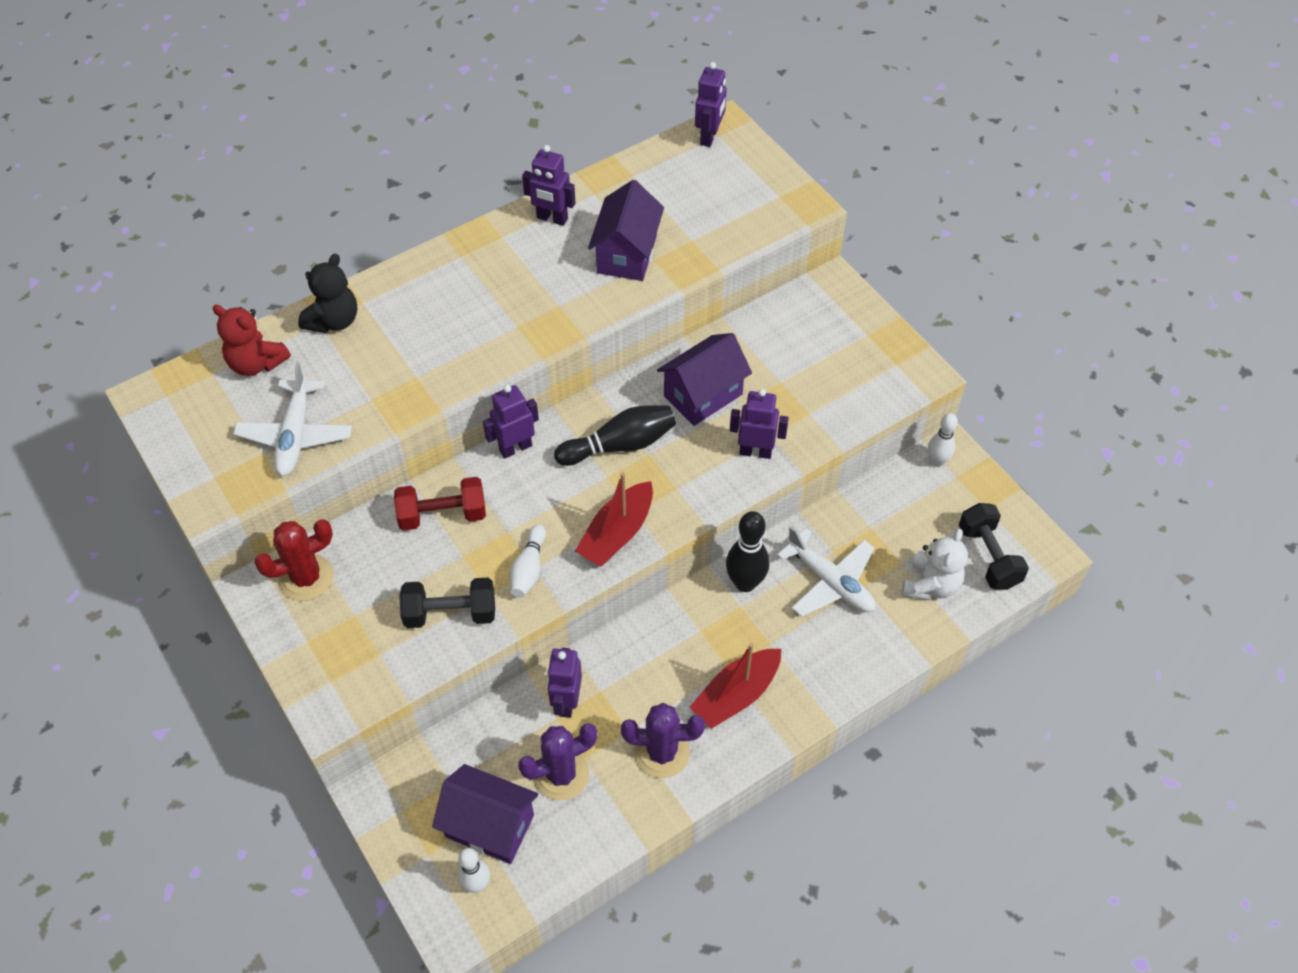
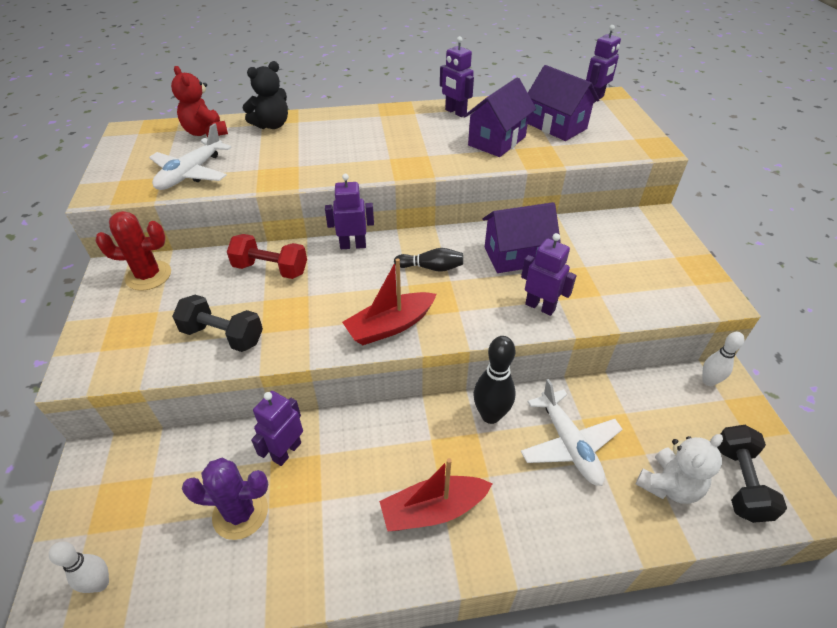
camera: 25 degrees right, 10 degrees down
(489, 826) = (152, 532): purple house -> purple house (556, 126)
(528, 569) = (304, 326): white bowling pin -> none
(620, 445) = (431, 267): black bowling pin -> black bowling pin, size x0.65
(662, 752) = (337, 534): purple cactus -> none

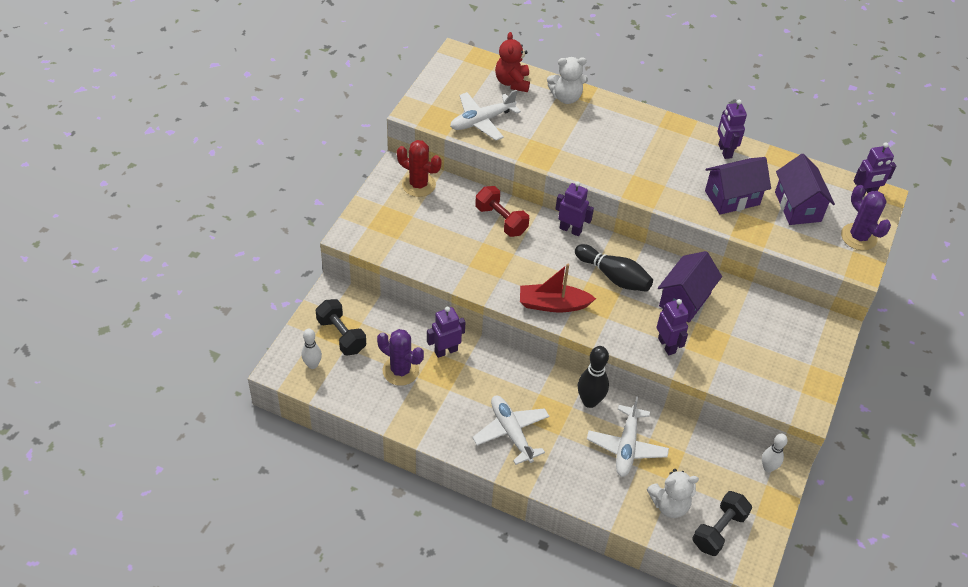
camera: 30 degrees right, 5 degrees up
(223, 335) = (444, 255): black dumbbell -> black dumbbell (341, 335)
(272, 125) = (566, 97): black teddy bear -> white teddy bear
(431, 267) = (614, 276): black bowling pin -> black bowling pin, size x1.53
(433, 510) = (511, 432): red boat -> white plane
(516, 256) = (684, 299): purple house -> purple house turned 75 degrees counterclockwise
(627, 127) = (858, 237): none -> purple cactus

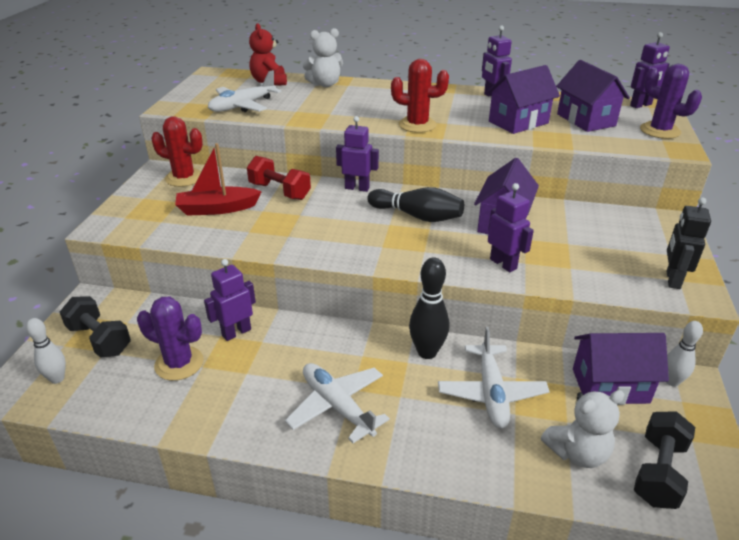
camera: 10 degrees left, 15 degrees down
(553, 304) = (357, 249): red boat -> red boat (217, 209)
(637, 183) = (417, 125): none -> red cactus
(718, 460) = (610, 386): none -> purple house
(796, 390) = (672, 280): none -> black robot

